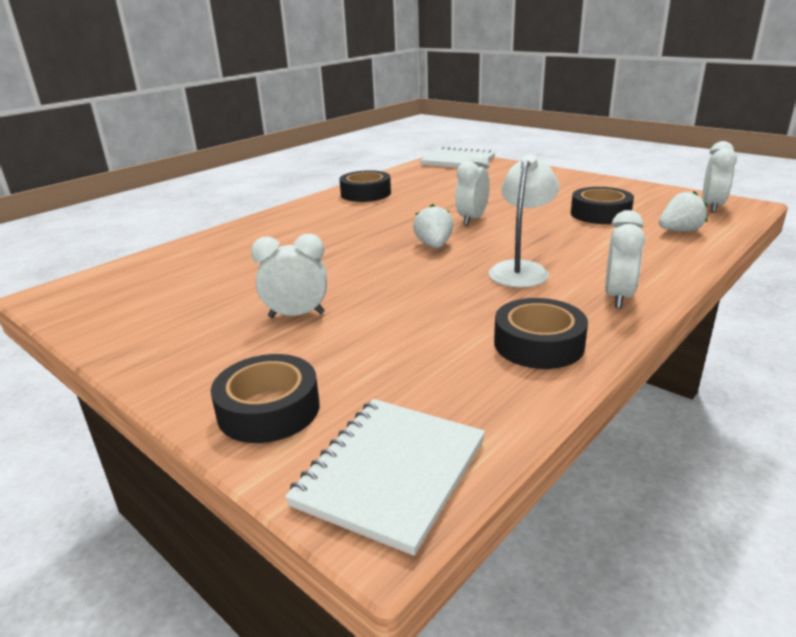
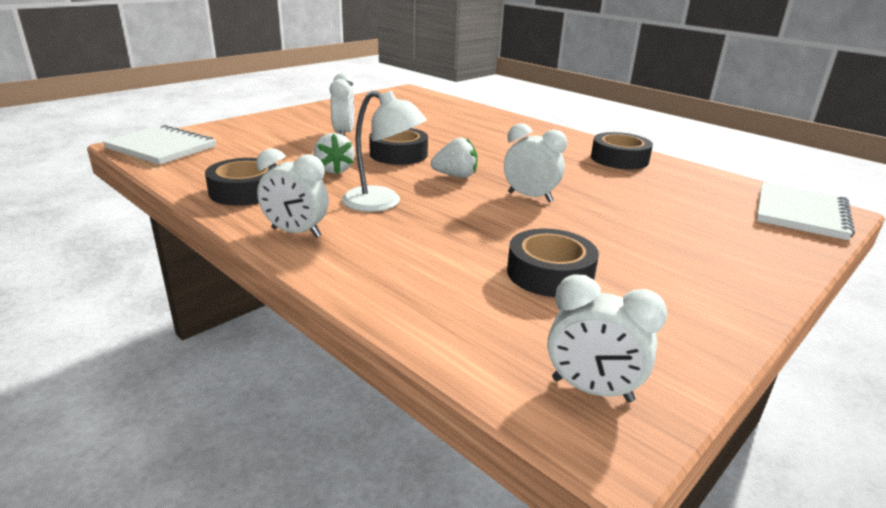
camera: 90 degrees right, 0 degrees up
(269, 409) = (240, 129): black tape -> black tape (398, 154)
(679, 231) = (469, 318): white strawberry -> white strawberry (334, 170)

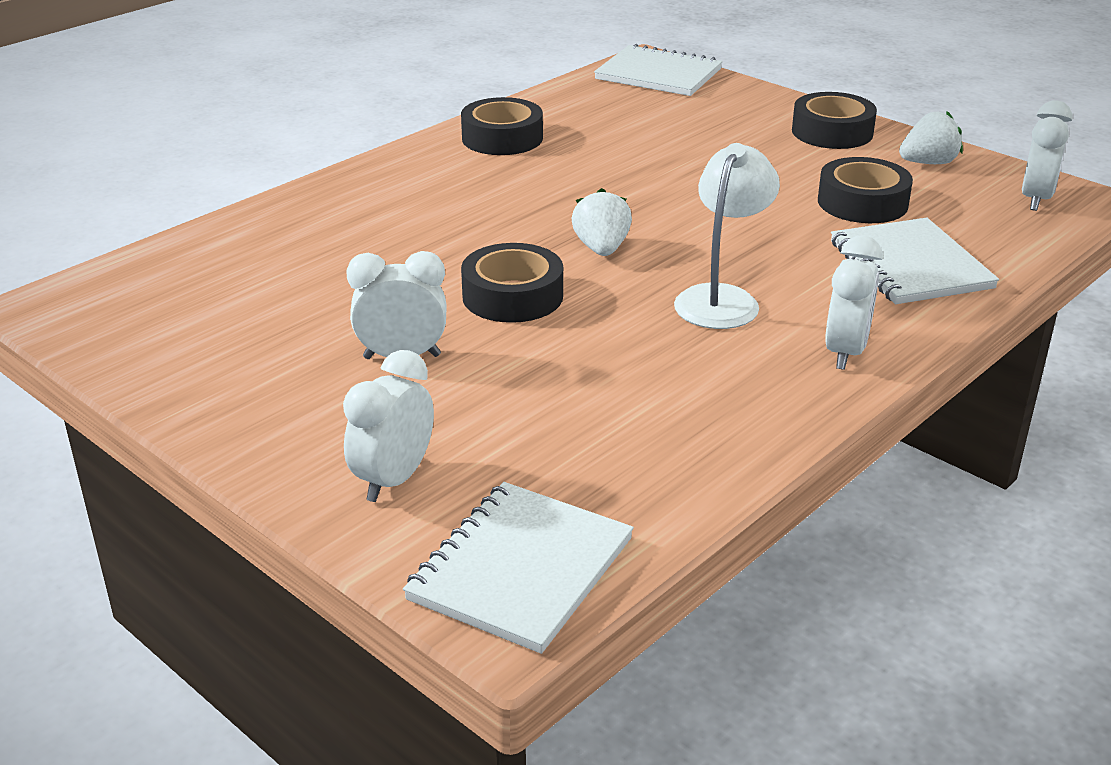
camera: 90 degrees left, 5 degrees up
(245, 191) = (722, 417): black tape -> black tape (832, 132)
(334, 170) = (603, 348): white strawberry -> white strawberry (928, 163)
(423, 277) = (910, 265): none -> white notebook
(530, 197) = (665, 202): white clock -> white clock (393, 480)

